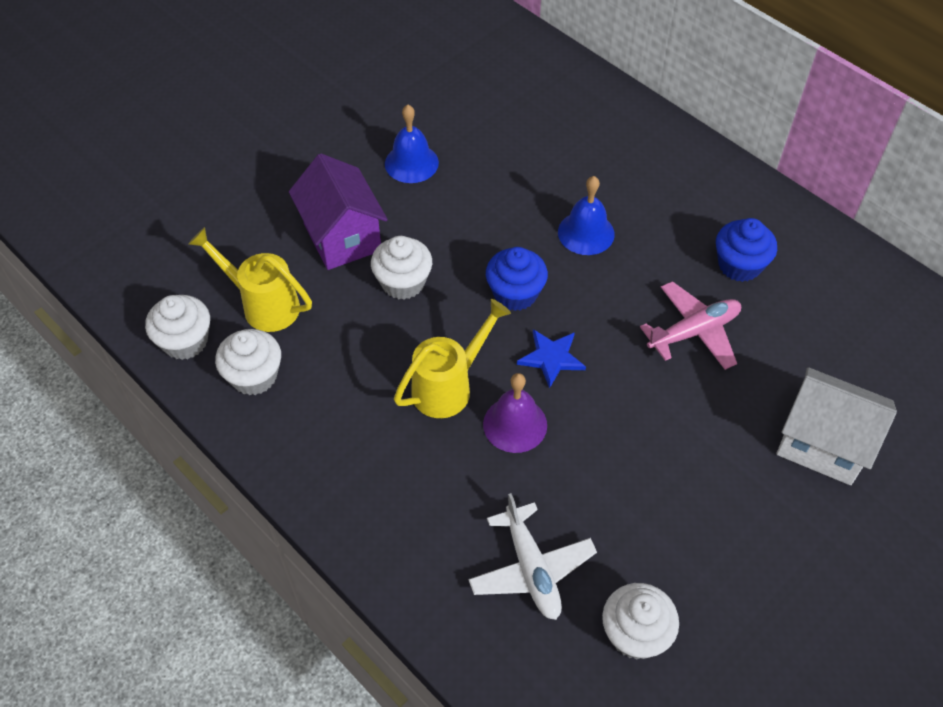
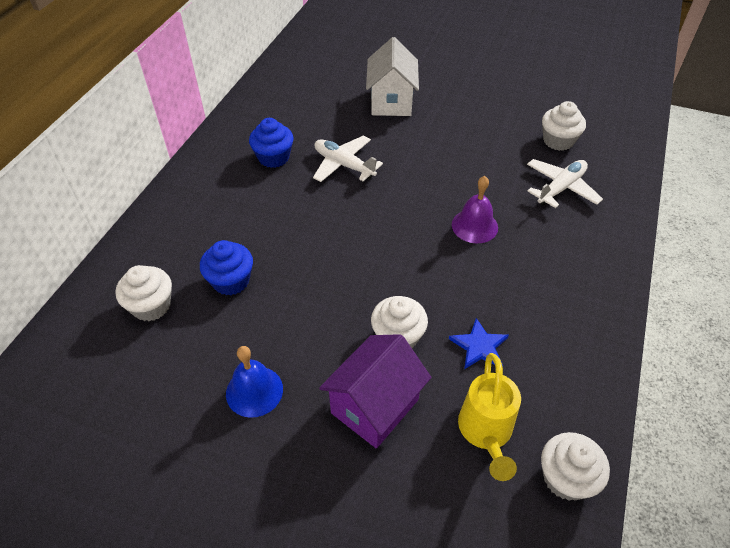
camera: 115 degrees left, 5 degrees down
(254, 376) = (556, 400): white cupcake -> white cupcake (151, 306)
(449, 387) = (472, 270): yellow watering can -> none
(515, 293) = (366, 262): blue cupcake -> blue cupcake (231, 281)
(551, 358) = (410, 225): blue star -> blue star (479, 346)
(586, 233) = (283, 241): blue bell -> none
(693, 332) = (344, 165): pink plane -> white plane

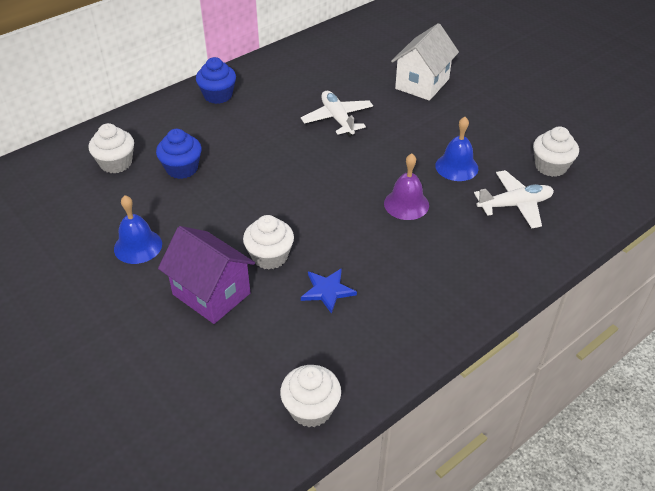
camera: 30 degrees right, 5 degrees down
(273, 157) = (286, 94): blue cupcake -> blue cupcake (218, 95)
(375, 406) = (211, 294): purple house -> purple house turned 60 degrees clockwise
(486, 171) = (456, 167): none -> blue bell
(486, 432) = (277, 349): yellow watering can -> none

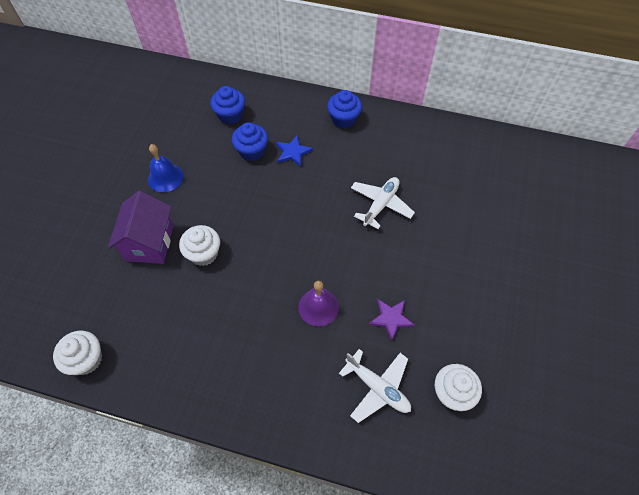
camera: 55 degrees right, 15 degrees up
(116, 163) = (230, 115): white cupcake -> blue cupcake
(327, 291) = (194, 307): blue star -> blue star (292, 152)
(422, 84) = (479, 235): white house -> none
(456, 167) = (391, 318): blue bell -> purple star

